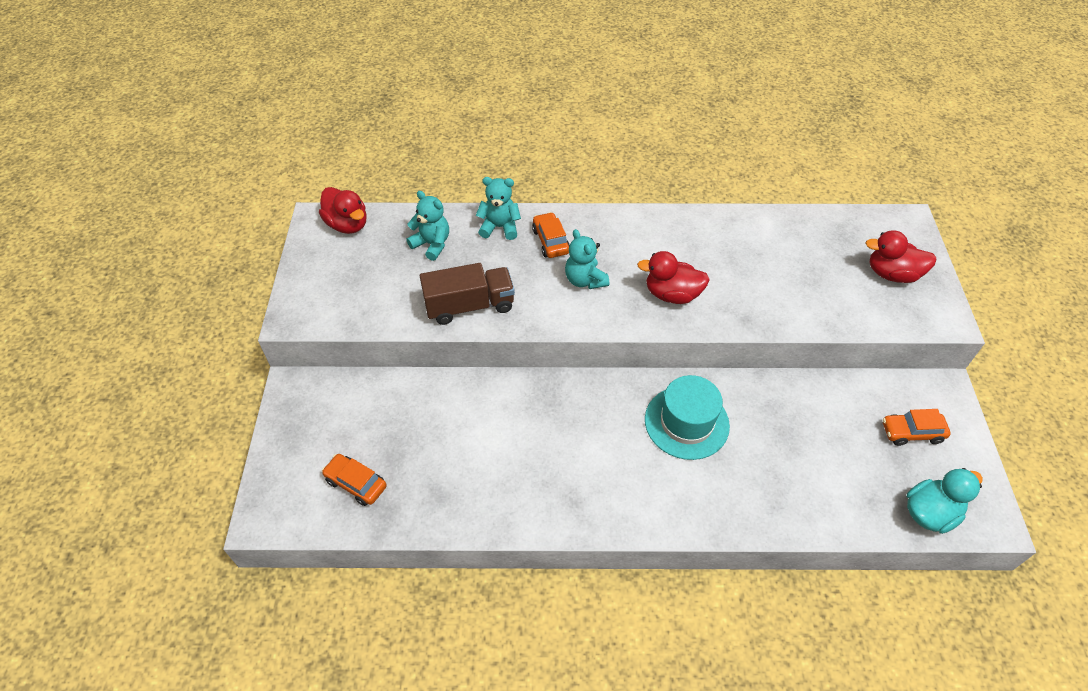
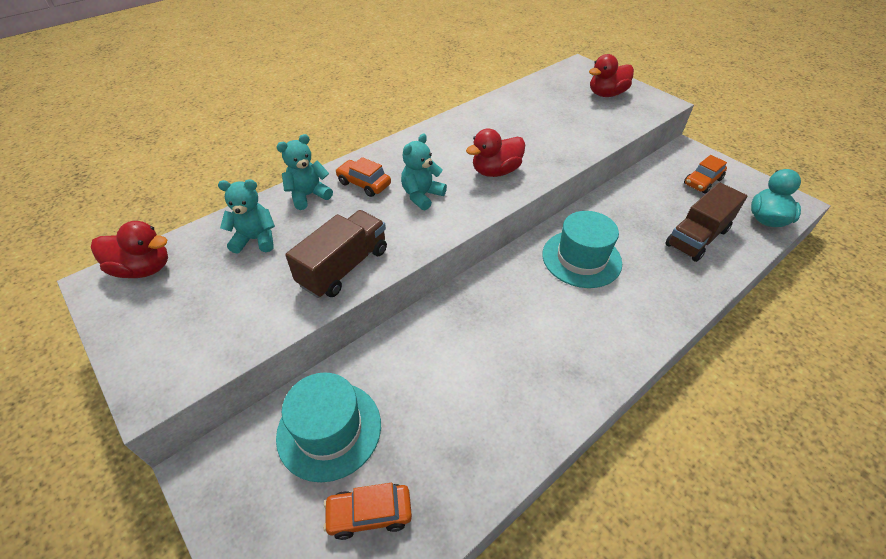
camera: 40 degrees left, 5 degrees down
(378, 416) = (329, 429): none -> turquoise hat
(585, 280) = (422, 196): turquoise teddy bear -> turquoise teddy bear turned 105 degrees clockwise
(824, 479) = (697, 237): none -> brown truck

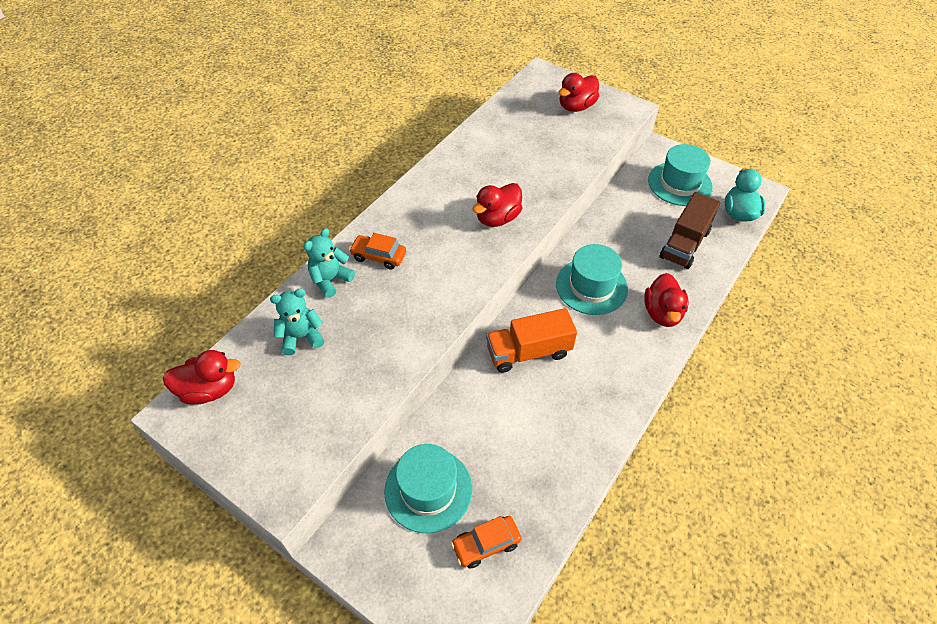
camera: 15 degrees left, 5 degrees up
(344, 267) = (396, 347): brown truck -> none
(422, 196) = (438, 258): turquoise teddy bear -> none
(492, 309) = (528, 352): none -> orange truck
(656, 300) = (662, 313): none -> red duck
(702, 182) = (679, 183): orange car -> turquoise hat

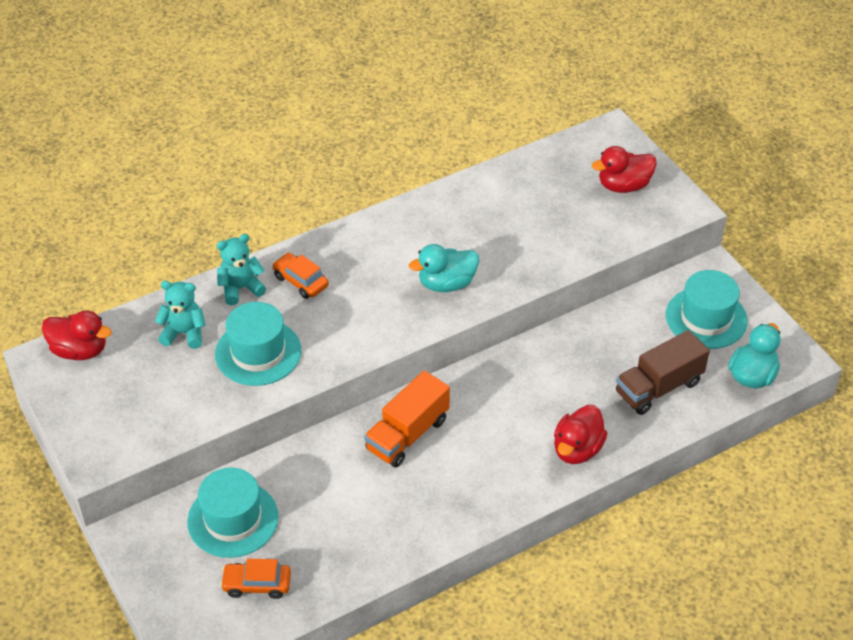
camera: 25 degrees right, 5 degrees down
(497, 218) = (446, 283): red duck -> turquoise duck
(528, 352) = (407, 434): orange truck -> orange truck turned 60 degrees counterclockwise
(591, 286) = (519, 394): turquoise hat -> turquoise hat (258, 352)

